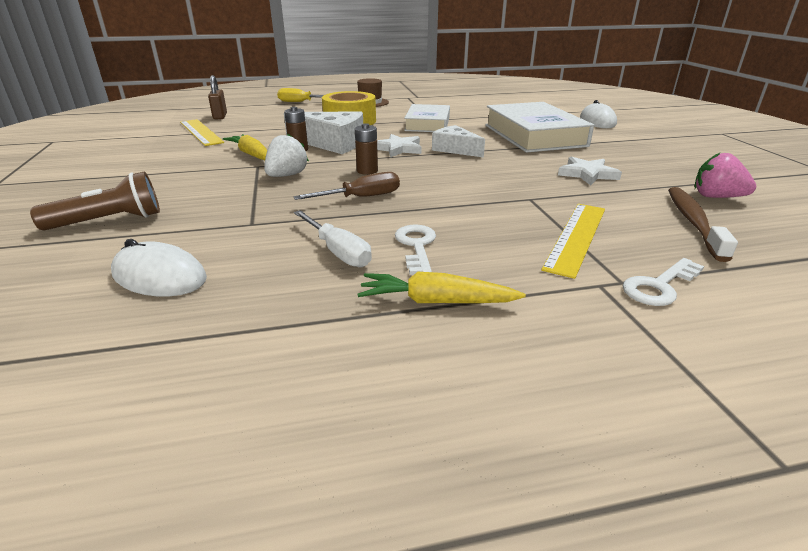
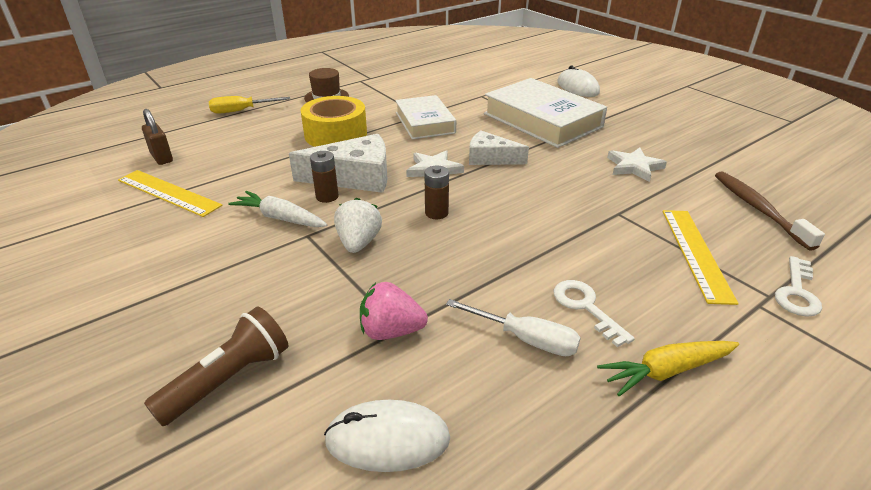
camera: 25 degrees left, 5 degrees up
(252, 154) = (280, 218): yellow carrot -> white carrot
(361, 197) = (471, 255): brown screwdriver -> none
(716, 197) = (748, 172): pink strawberry -> pink strawberry (391, 331)

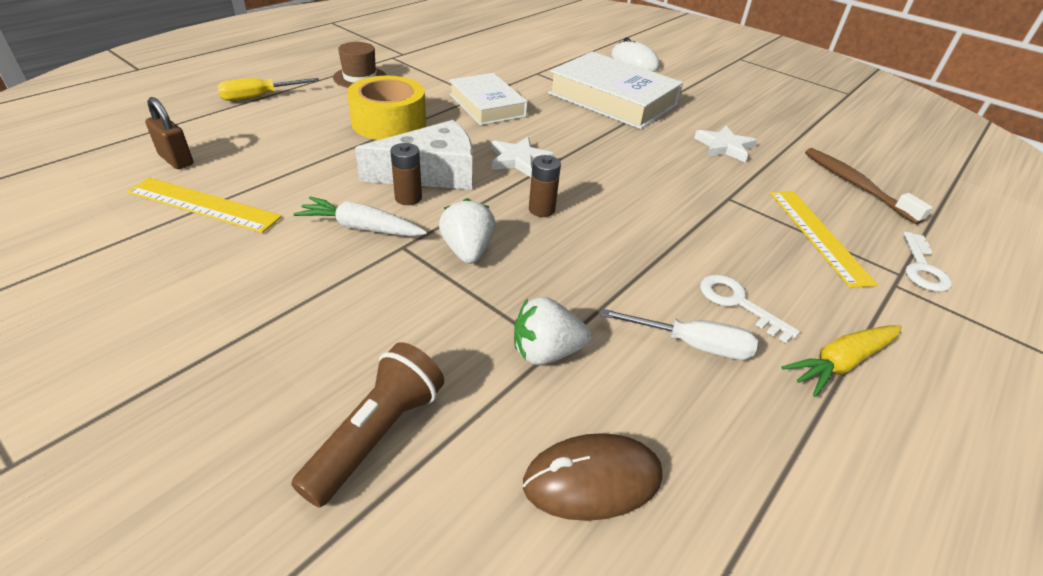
camera: 15 degrees left, 5 degrees up
(387, 439) = (592, 480): white mouse -> brown mouse
(391, 331) = (546, 352): pink strawberry -> white strawberry
(490, 158) = (575, 143): white cheese -> none

